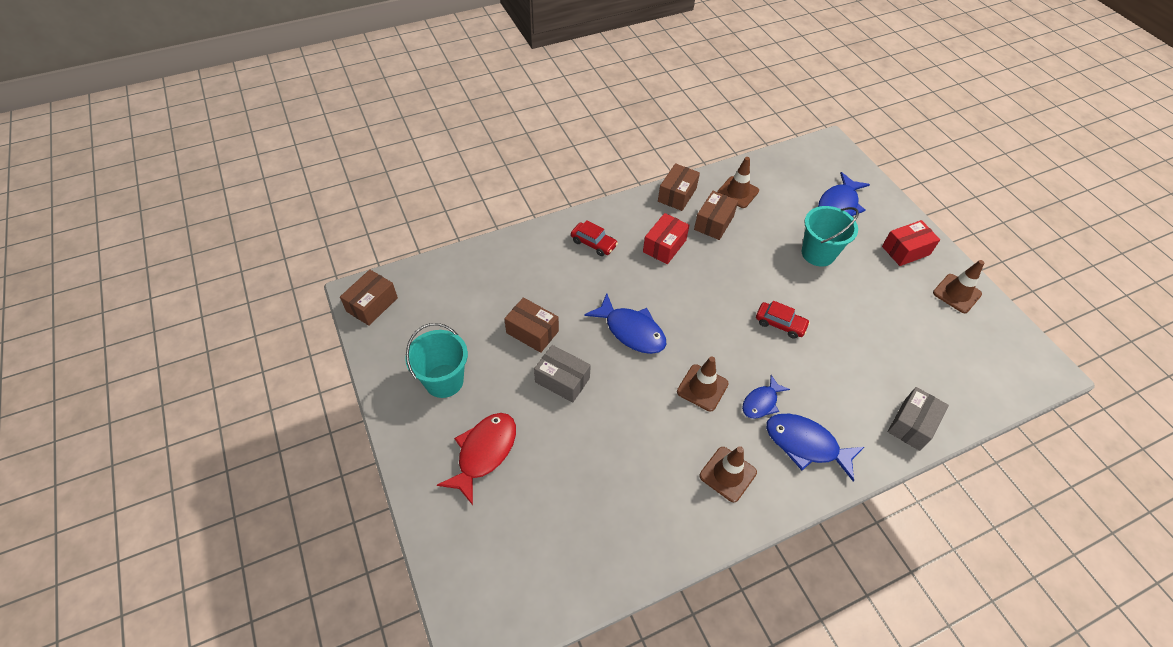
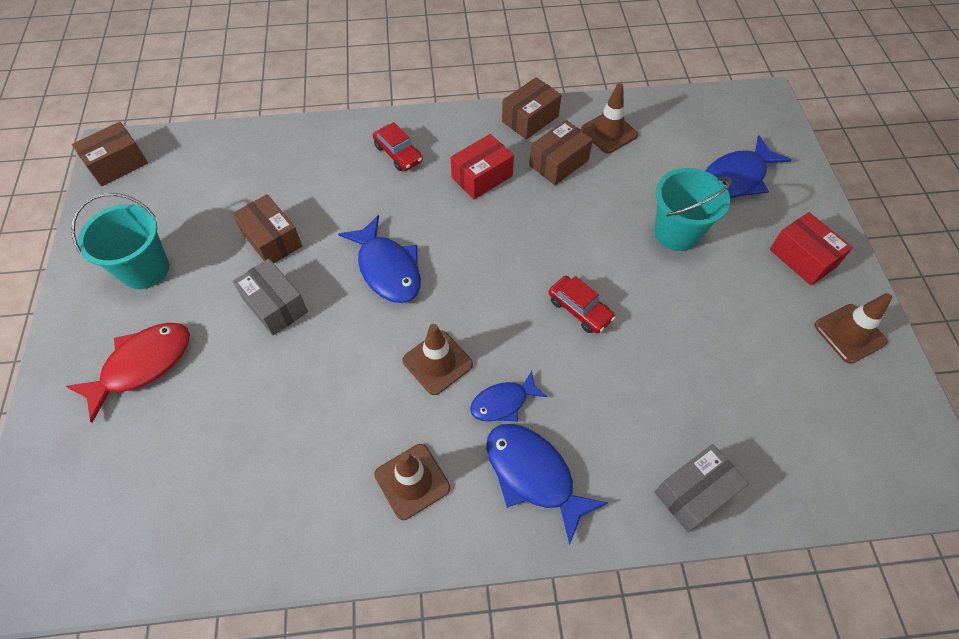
camera: 20 degrees right, 5 degrees up
(905, 250) = (802, 258): red box -> red box turned 60 degrees clockwise

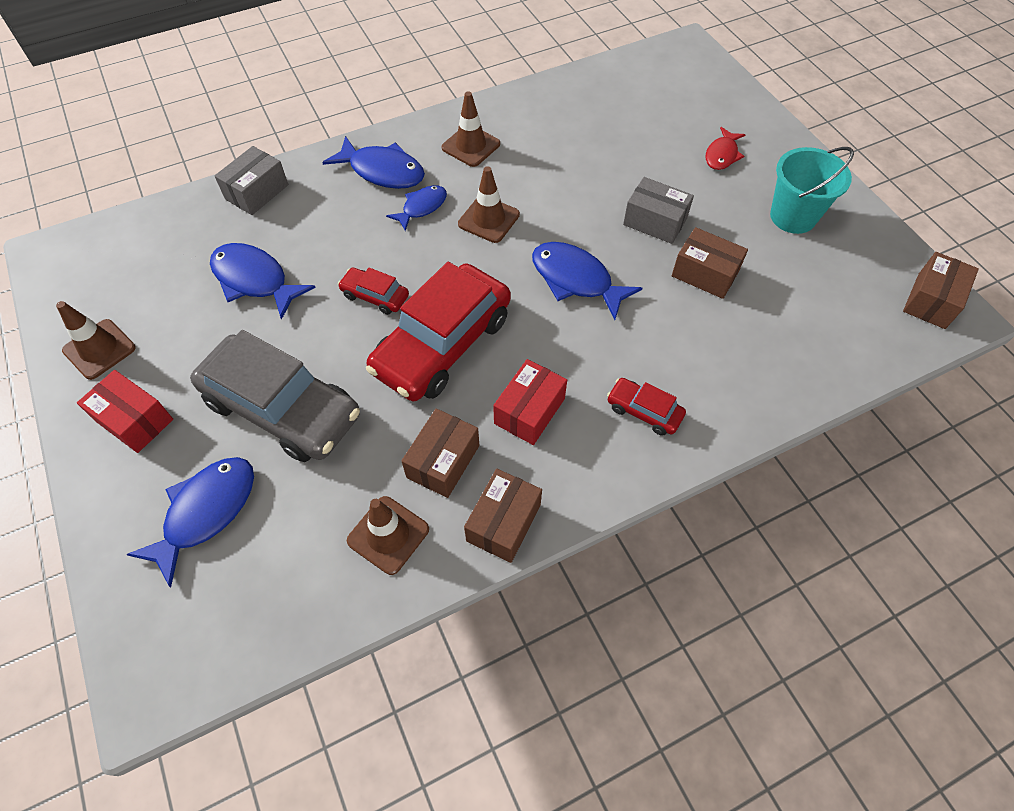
camera: 160 degrees right, 0 degrees up
(142, 365) = (722, 155): red fish -> red fish, size x0.62
(531, 246) = (442, 344): none -> red car
(677, 232) = (282, 408): turquoise bucket -> grey car
(698, 364) = (254, 280): none -> blue fish

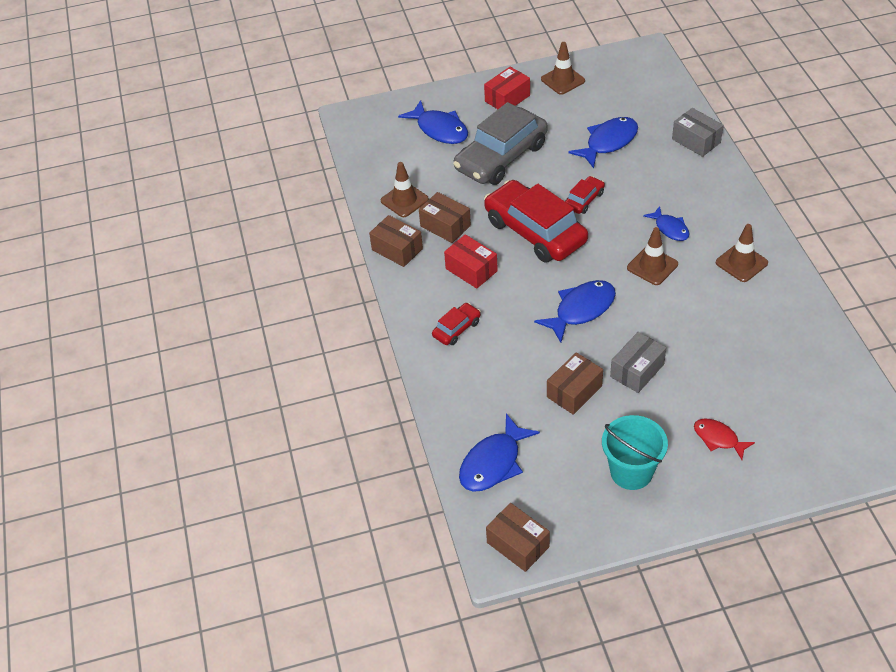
camera: 105 degrees right, 10 degrees down
(382, 171) = (713, 208): blue fish -> blue fish (493, 463)

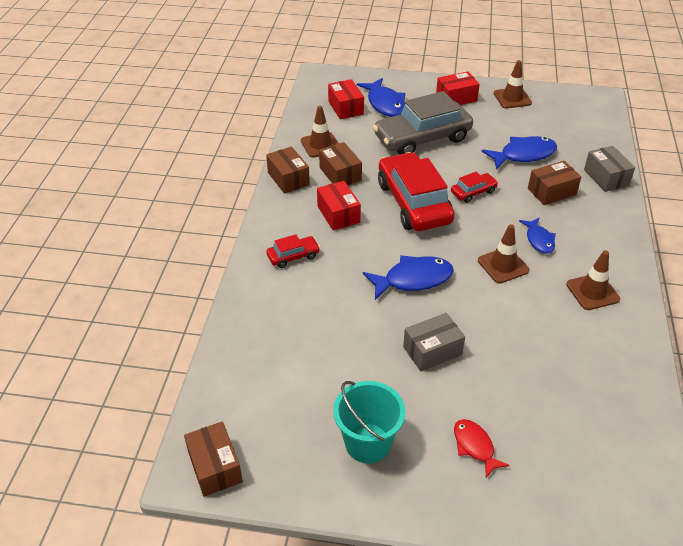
camera: 20 degrees right, 5 degrees down
(402, 148) = (345, 108): none -> red box
(493, 463) = (245, 381): blue fish -> none
(574, 391) = (361, 347): brown box -> brown box (551, 192)

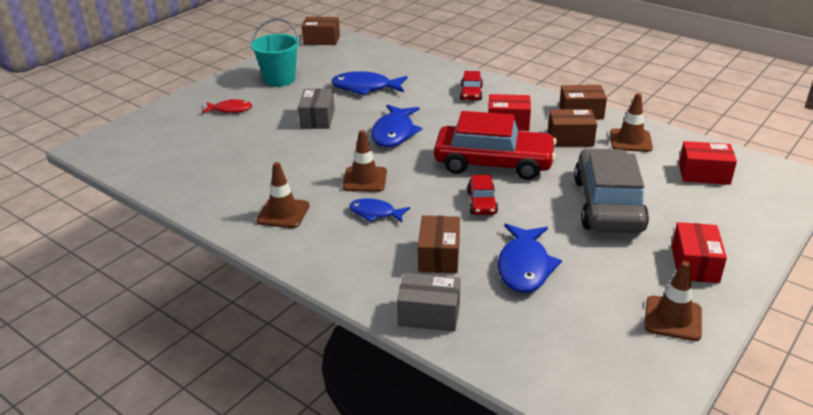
camera: 120 degrees right, 10 degrees down
(385, 104) = (702, 203): blue fish -> blue fish (365, 88)

